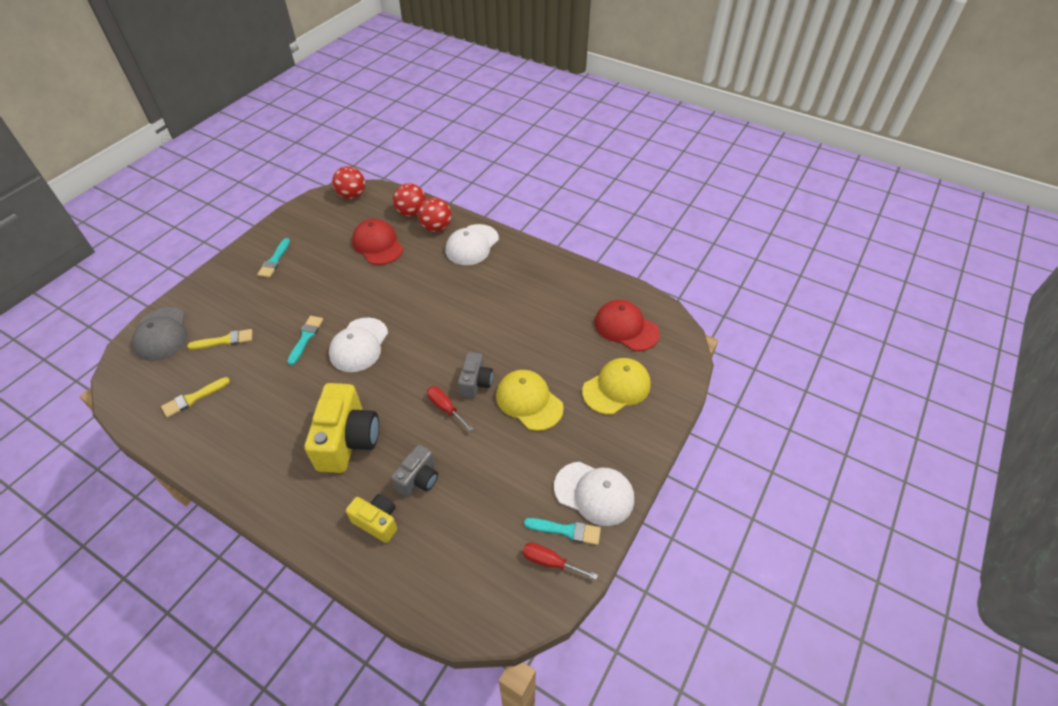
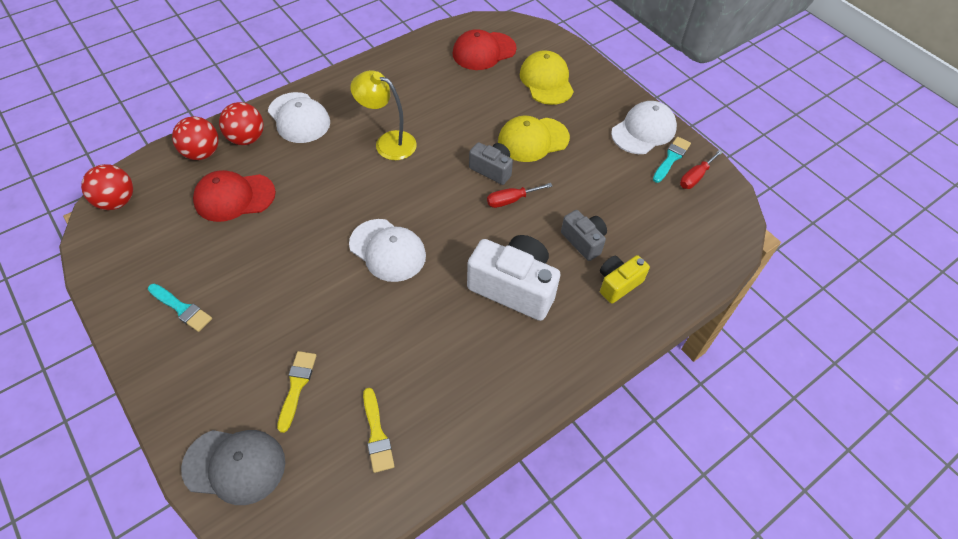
camera: 70 degrees left, 5 degrees up
(306, 338) = (345, 298): turquoise brush -> none
(348, 440) = (514, 287): yellow camera -> white camera
(473, 304) = (388, 142): none -> yellow lamp

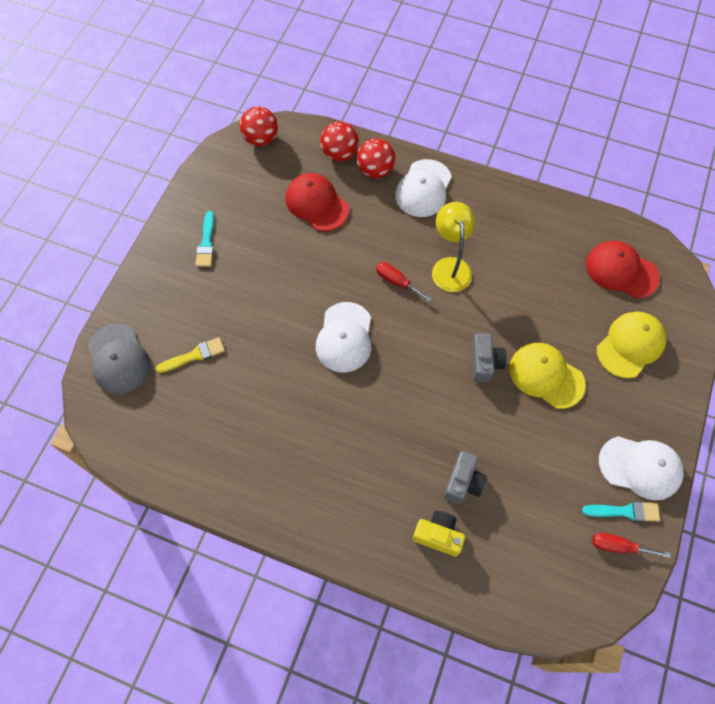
camera: 60 degrees right, 10 degrees up
(377, 434) = (190, 431): yellow brush -> none
(511, 200) = (463, 398): red screwdriver -> red screwdriver (396, 281)
(514, 287) = (375, 452): white camera -> none

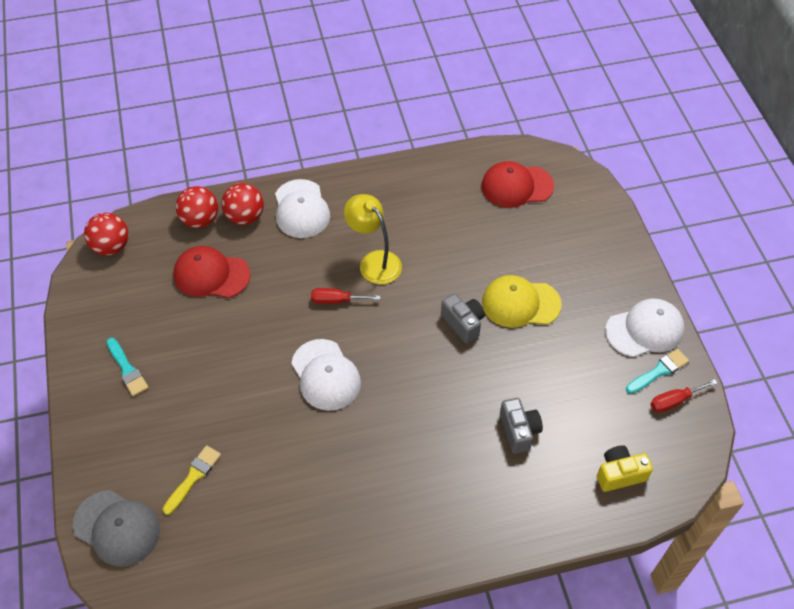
camera: 35 degrees left, 10 degrees down
(438, 535) = (531, 487): yellow camera -> yellow camera (619, 474)
(630, 345) = (567, 240): yellow cap -> none

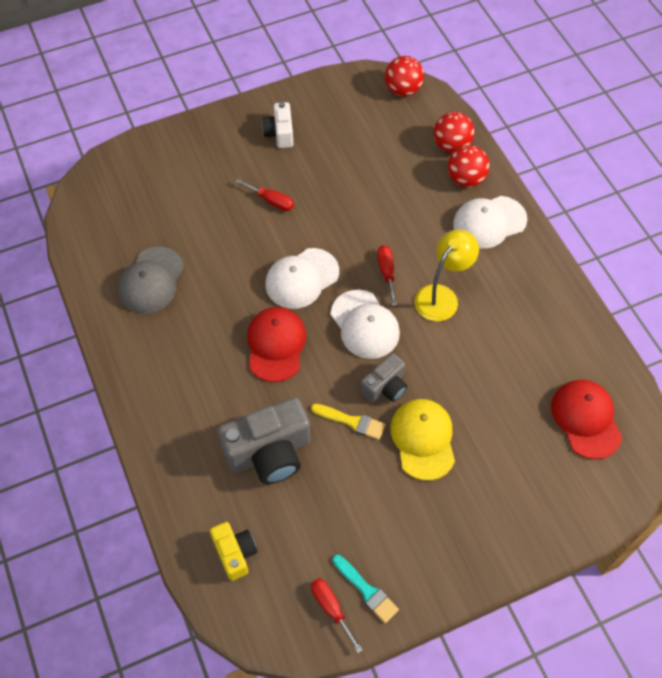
camera: 80 degrees right, 5 degrees up
(117, 528) = (137, 164): grey cap -> grey cap (151, 280)
(127, 369) = (280, 133): turquoise brush -> white camera
(193, 477) = (186, 203): yellow brush -> yellow brush (351, 421)
(211, 275) = (391, 168): red cap -> red cap (276, 345)
(218, 390) = (271, 201): none -> red screwdriver
(519, 431) = (269, 453): grey camera -> grey camera, size x1.79
(644, 330) = (418, 573): white cap -> white cap (365, 324)

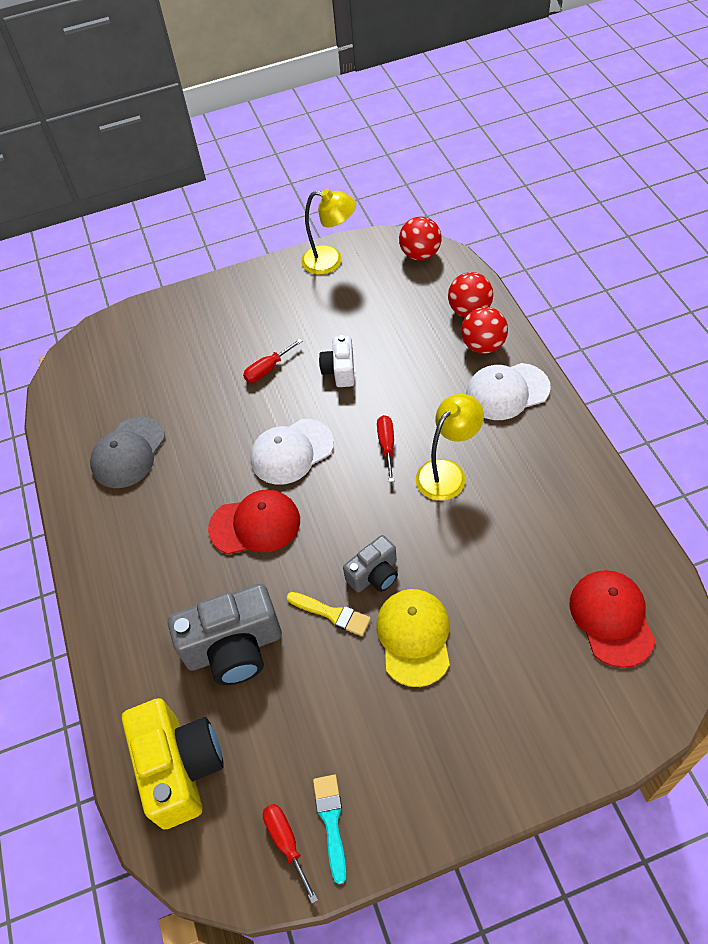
camera: 10 degrees right, 5 degrees down
(235, 553) = (180, 768): yellow camera -> yellow camera, size x1.79
(271, 201) = (267, 369): red screwdriver -> red screwdriver turned 105 degrees clockwise
(276, 345) = (255, 524): red cap -> red cap turned 75 degrees clockwise
(280, 133) = (284, 300): white camera -> white camera (340, 370)
(320, 95) = (330, 261): none -> yellow lamp
(365, 324) = (357, 503): white cap -> none
(366, 590) = (331, 821): turquoise brush -> turquoise brush turned 150 degrees counterclockwise

